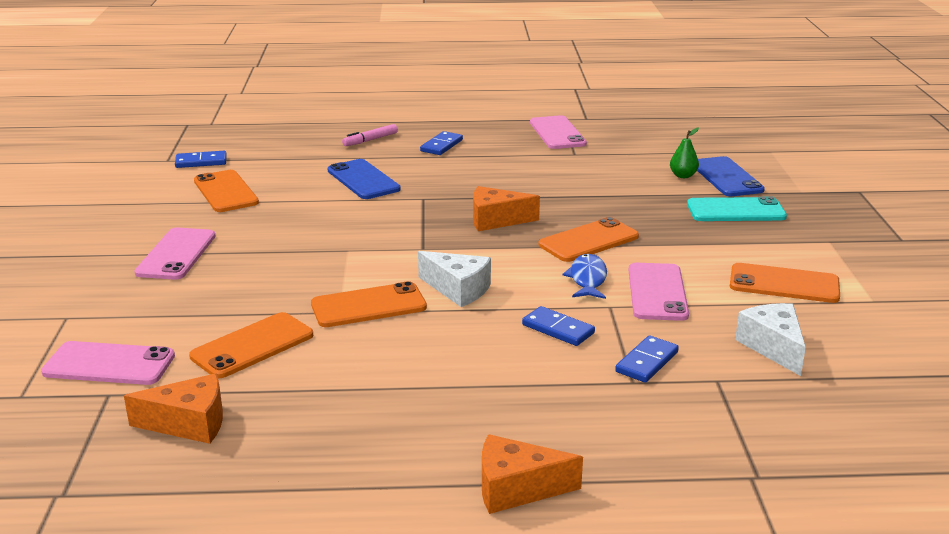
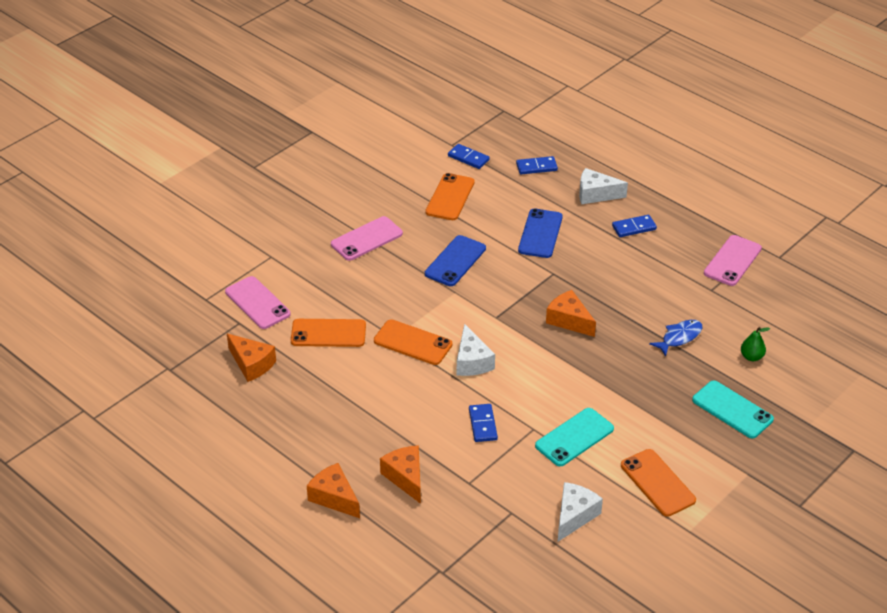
camera: 45 degrees right, 15 degrees up
(370, 140) = (595, 194): pink marker -> white cheese
(562, 418) = (405, 477): none -> orange cheese
(587, 279) = (551, 401): blue fish -> blue fish (679, 337)
(588, 241) = (597, 373): orange phone -> none
(647, 362) = (494, 477): blue domino -> blue domino (536, 167)
(657, 292) = (574, 437): pink phone -> turquoise phone
(726, 177) = (780, 377): blue phone -> blue phone (455, 261)

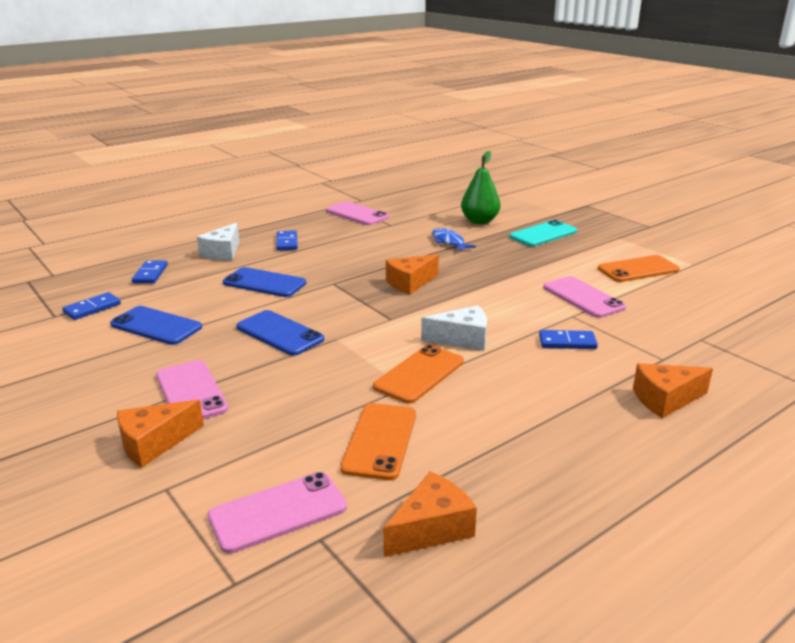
camera: 80 degrees left, 15 degrees down
(334, 497) = (719, 460): orange cheese -> orange cheese (154, 443)
(450, 197) = (156, 326): orange phone -> blue phone
(574, 437) = (583, 297): turquoise phone -> pink phone
(574, 516) = (693, 308): white cheese -> none
(751, 357) = (479, 221): green pear -> green pear, size x1.81

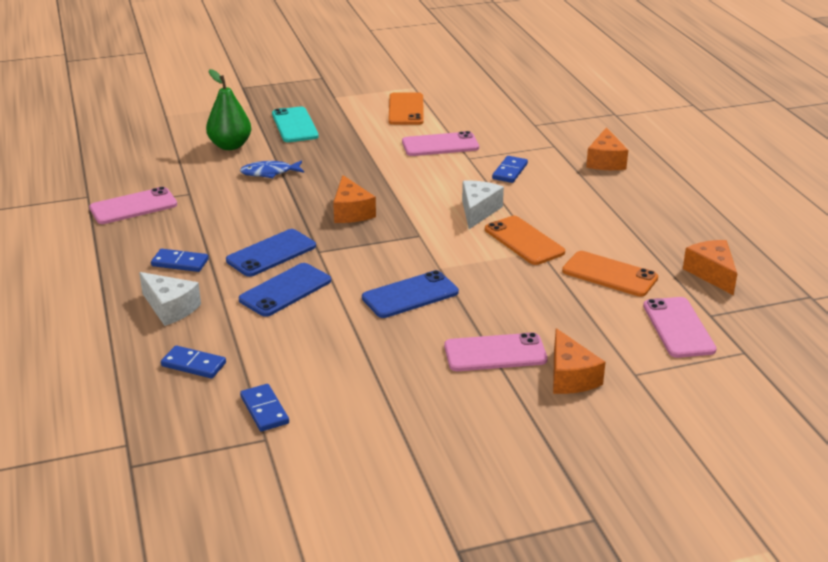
camera: 70 degrees left, 5 degrees up
(156, 326) = (344, 366): blue phone -> blue phone (271, 253)

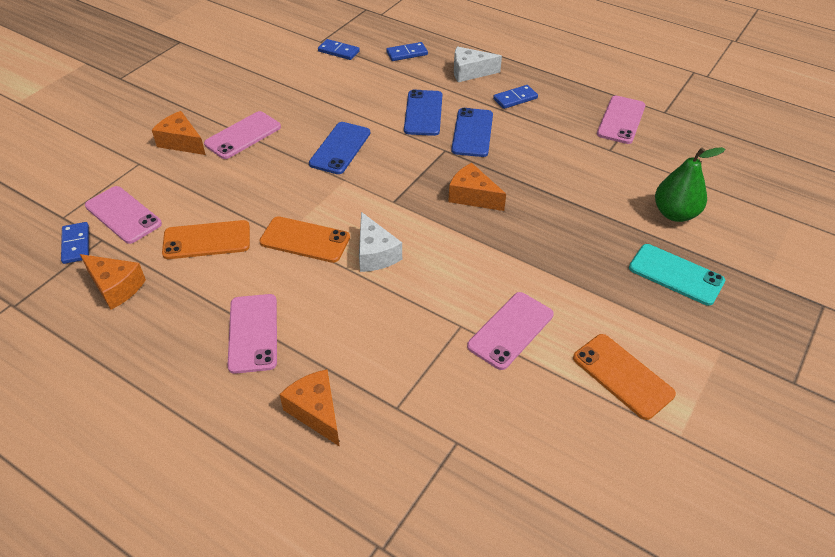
camera: 140 degrees right, 15 degrees up
(269, 173) = (593, 201): blue fish -> none
(509, 171) = (400, 328): blue domino -> blue domino (76, 244)
(616, 207) = (253, 333): none -> pink phone

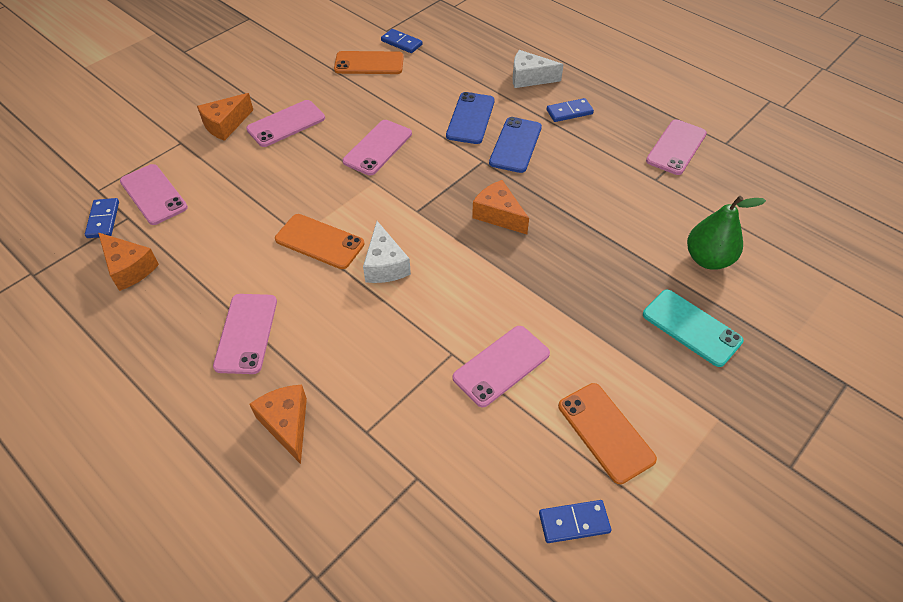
camera: 10 degrees right, 5 degrees up
(181, 142) = (225, 125): orange cheese -> orange cheese turned 90 degrees counterclockwise
(207, 240) = (225, 230): orange phone -> orange phone (369, 63)
(340, 148) = (378, 147): blue phone -> pink phone
(407, 53) = (470, 51): blue domino -> blue domino (574, 523)

